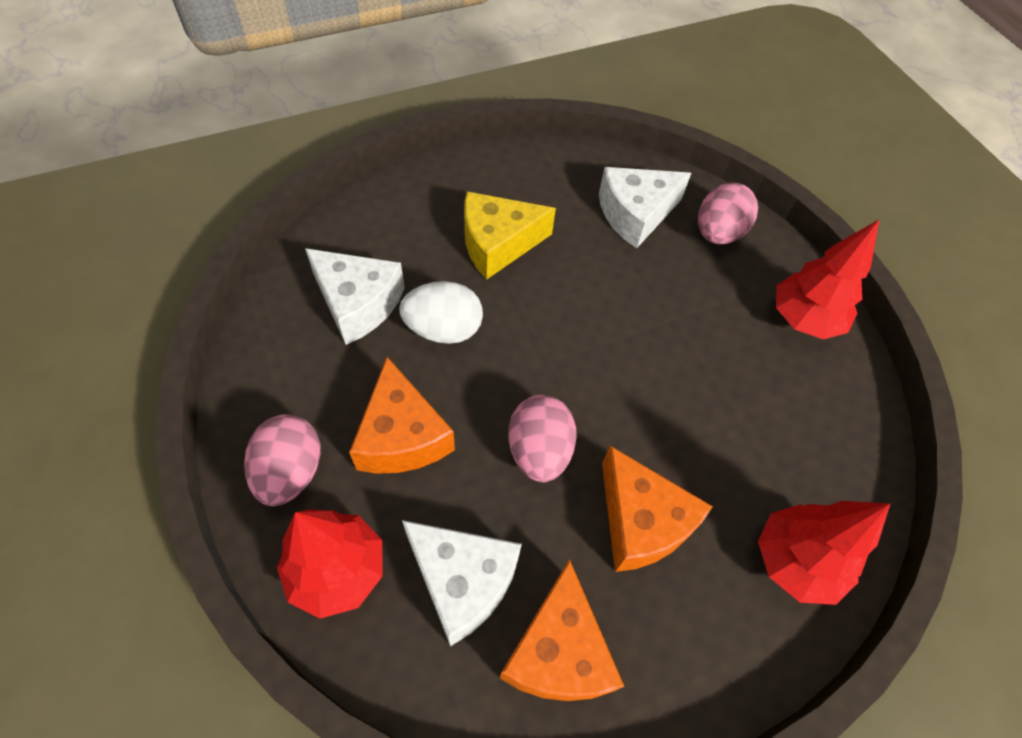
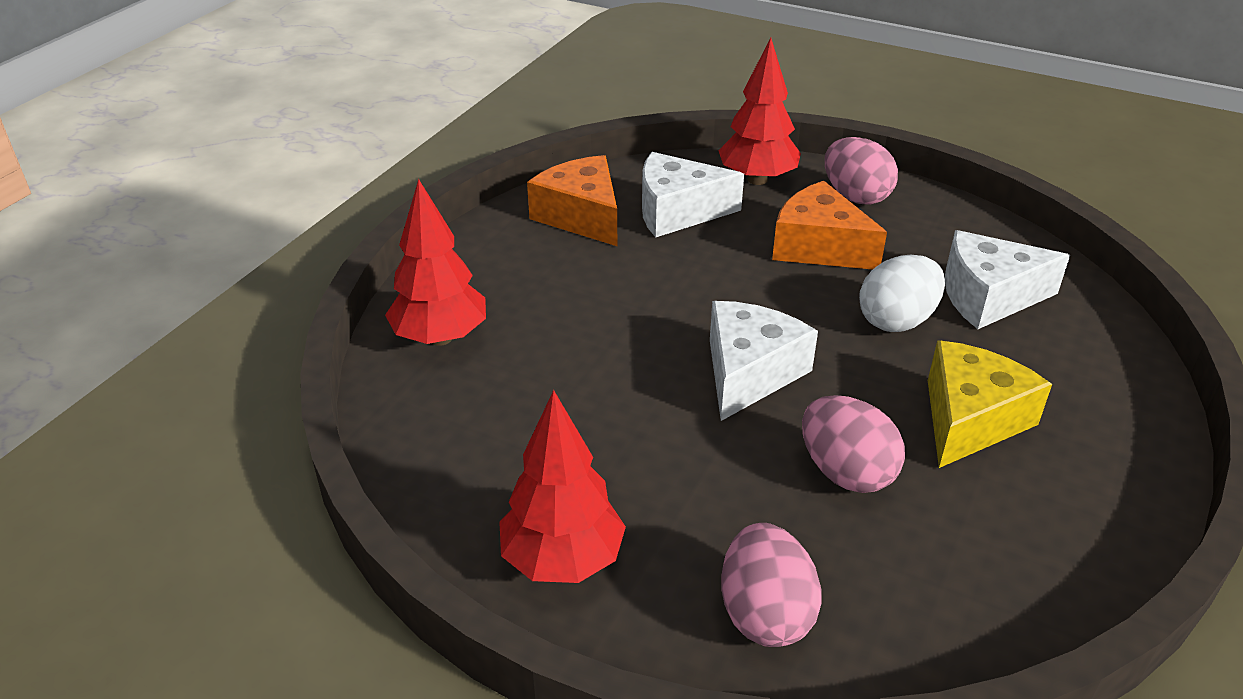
camera: 145 degrees right, 20 degrees down
(539, 451) = (711, 292): pink egg -> pink egg (846, 472)
(635, 214) = (889, 564): white cheese -> white cheese (749, 373)
(641, 522) = (587, 296): orange cheese -> none

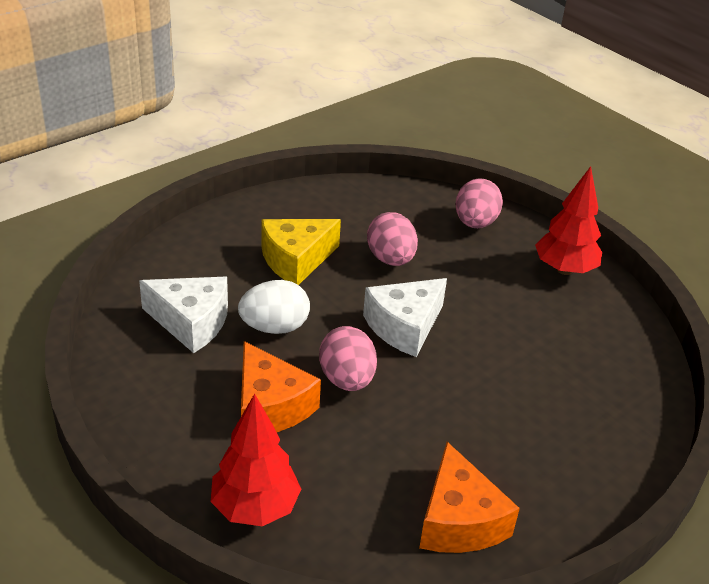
camera: 160 degrees left, 0 degrees up
(440, 337) = (616, 425): red tree -> none
(677, 211) = (363, 492): white cheese -> none
(855, 196) = (184, 450): pink egg -> pink egg (347, 379)

